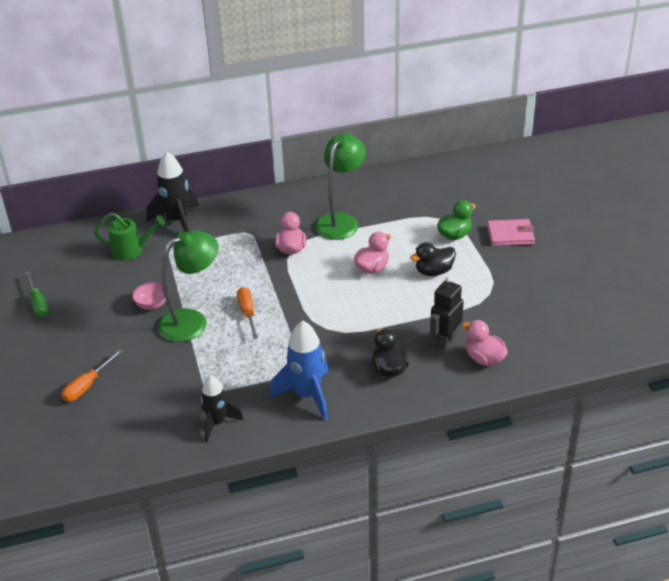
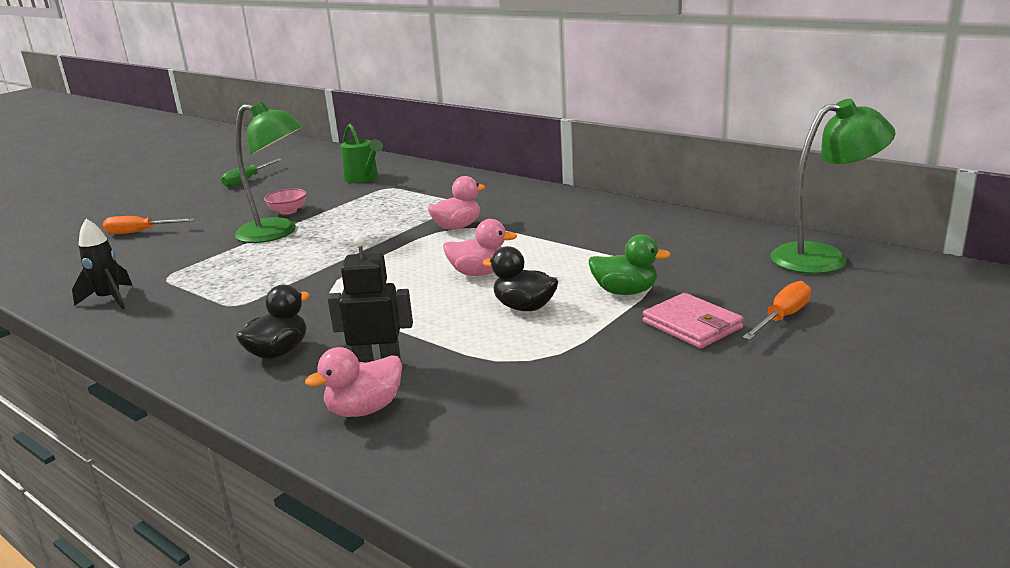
camera: 55 degrees right, 15 degrees down
(177, 221) = (434, 176): black rocket -> none
(247, 313) = (316, 248): orange screwdriver -> orange screwdriver (782, 317)
(307, 395) = (189, 324): blue rocket -> none
(340, 221) = (546, 229): green lamp -> green lamp (823, 257)
(484, 359) = (364, 409): pink duck -> pink duck turned 135 degrees counterclockwise

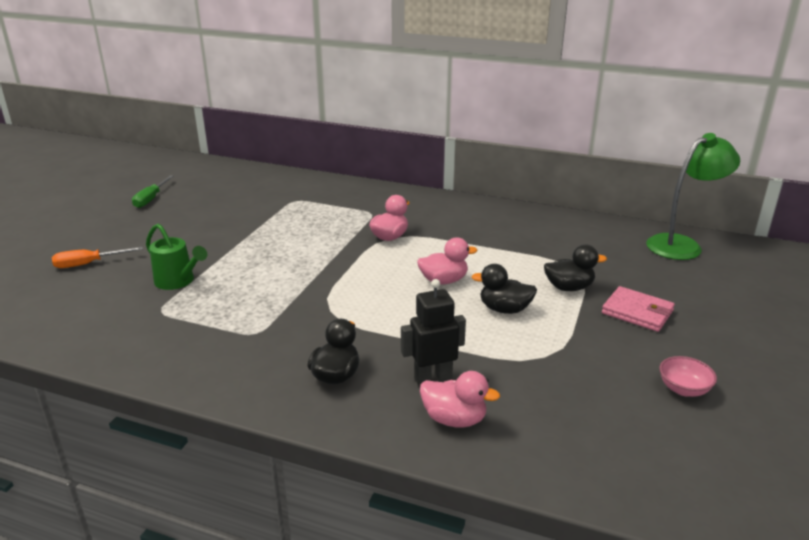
camera: 20 degrees left, 5 degrees up
(110, 299) = (124, 340): black rocket -> none
(277, 233) = (231, 254): green lamp -> none
(288, 211) = (221, 231): pink bowl -> pink bowl (683, 389)
(364, 178) = (265, 192): green watering can -> green watering can (178, 281)
(364, 409) = (454, 419): pink duck -> pink duck turned 105 degrees counterclockwise
(625, 292) = (569, 287): green duck -> black duck
(782, 317) = (692, 299): orange screwdriver -> none

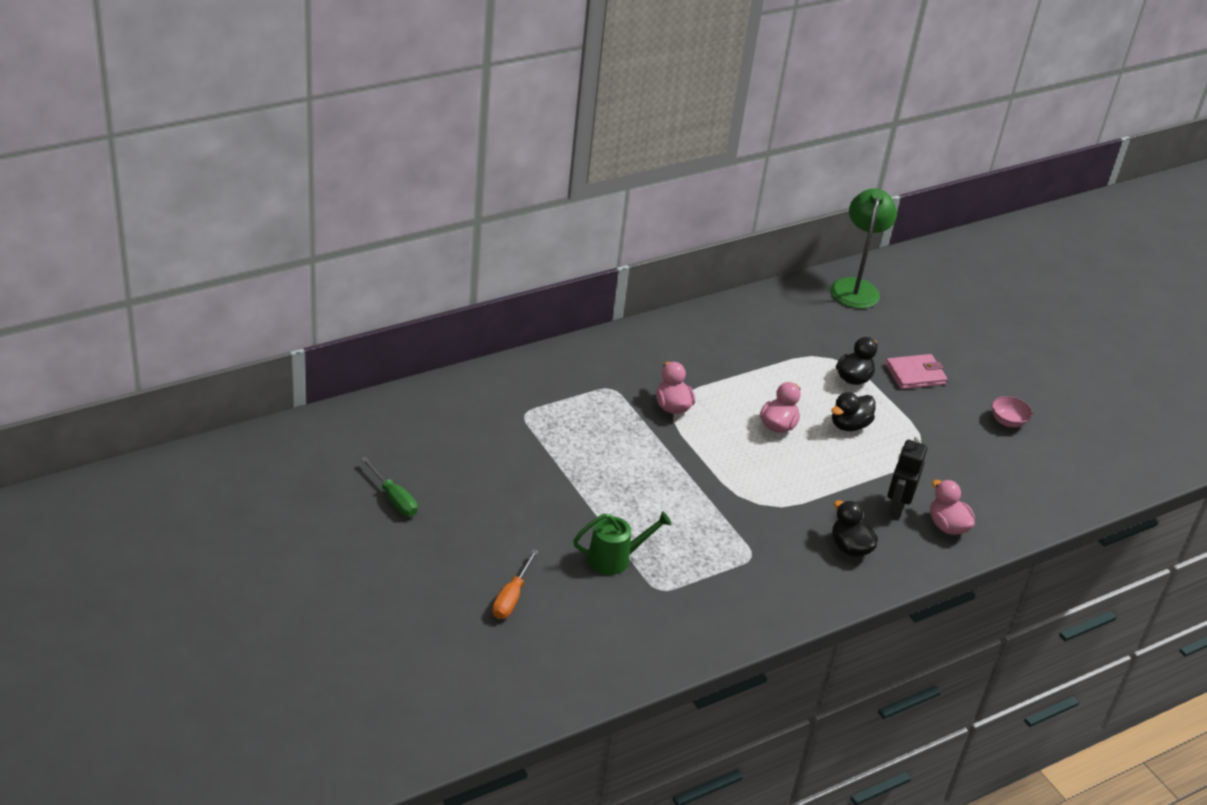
camera: 55 degrees left, 10 degrees up
(454, 419) = (947, 526): pink duck -> pink duck turned 90 degrees counterclockwise

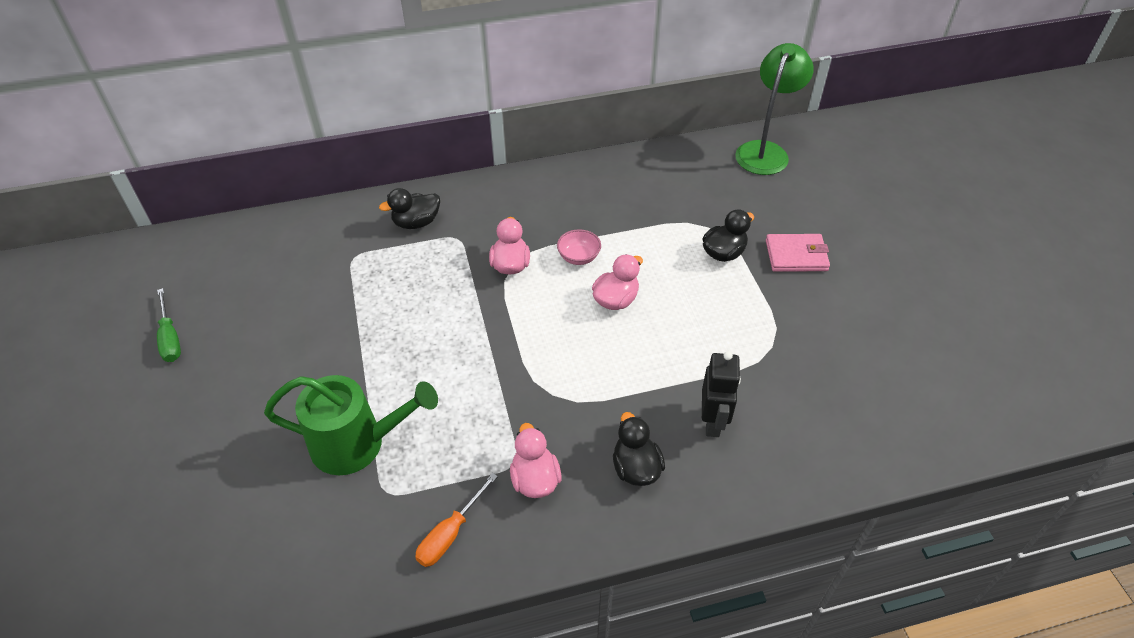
camera: 20 degrees right, 10 degrees up
(511, 597) = (220, 477): orange screwdriver -> orange screwdriver (450, 533)
(615, 558) = (358, 443): green watering can -> green watering can, size x1.51
(849, 425) = (697, 308): black duck -> black duck (416, 222)
(896, 508) = (713, 422): black robot -> black robot turned 150 degrees clockwise
(947, 526) = (767, 455): pink duck -> pink duck (535, 479)
(1007, 421) = (888, 324): pink bowl -> pink bowl (578, 257)

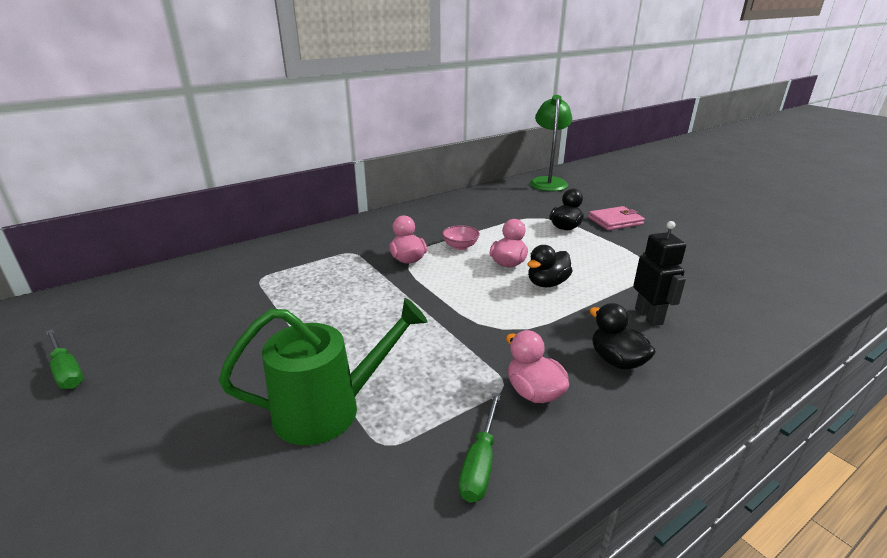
camera: 20 degrees left, 20 degrees down
(416, 222) = (310, 250): black duck -> black duck (547, 283)
(450, 533) = (480, 463): orange screwdriver -> green screwdriver

